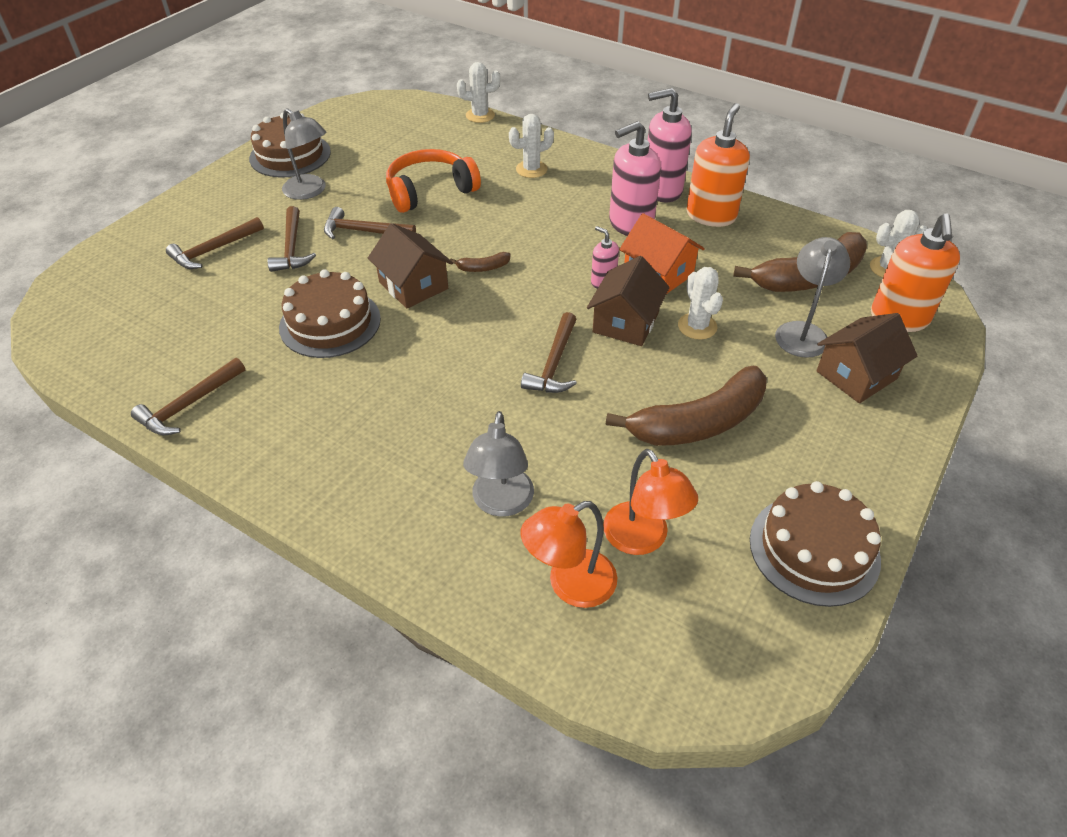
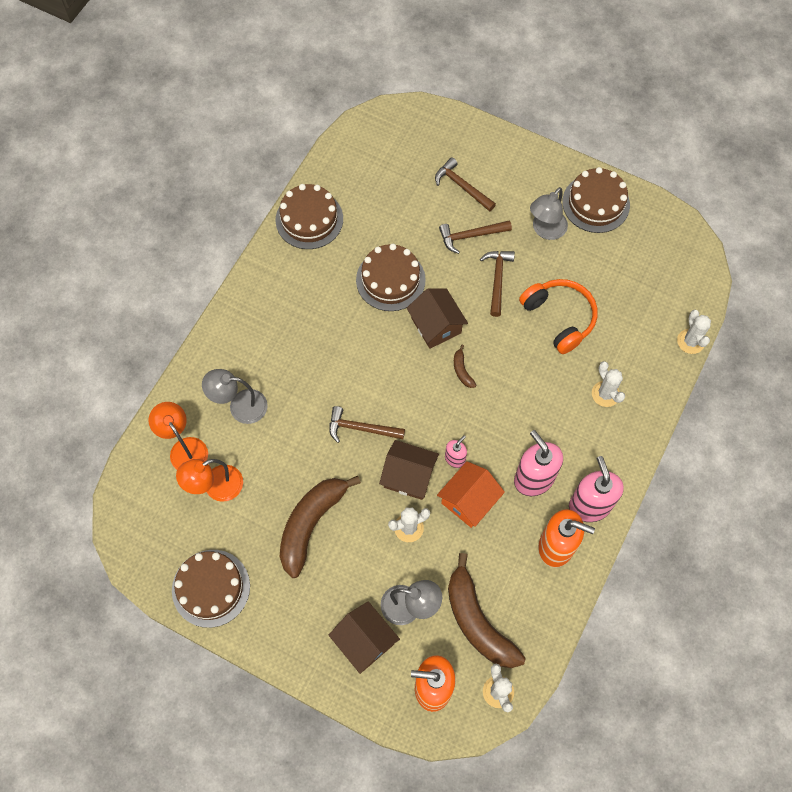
camera: 85 degrees right, 20 degrees up
(189, 405) = (309, 219): brown hammer -> brown cake
(413, 285) = (436, 325): brown house -> brown house turned 75 degrees counterclockwise
(698, 422) = (311, 524): brown banana -> brown banana turned 60 degrees clockwise

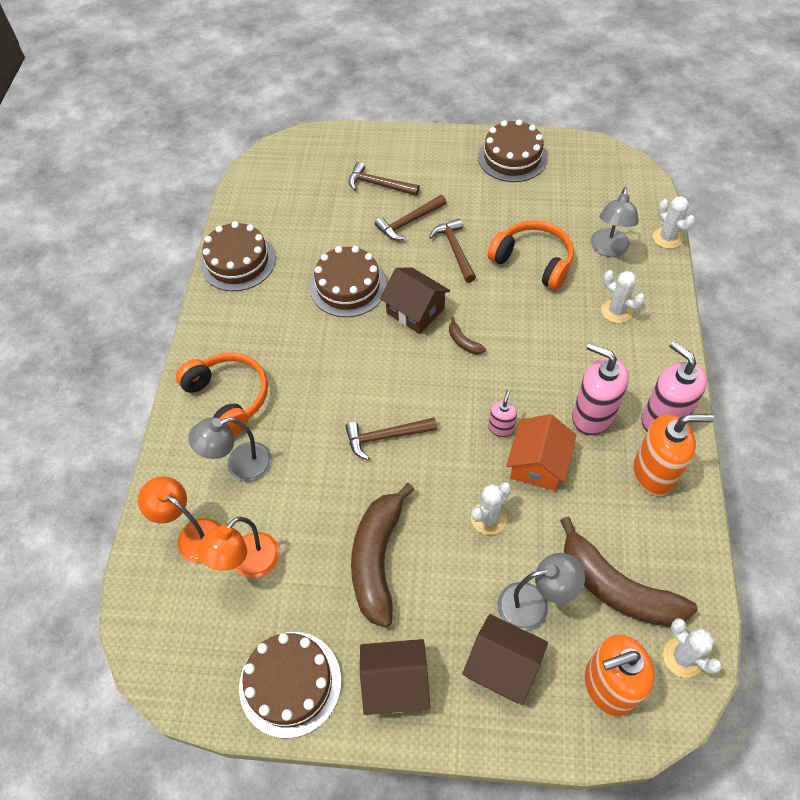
camera: 20 degrees left, 10 degrees down
(254, 344) = (229, 397): none -> orange headphones
(408, 476) = (461, 464): brown house -> brown house (395, 683)
(545, 230) = (478, 194): grey lamp -> grey lamp (608, 249)

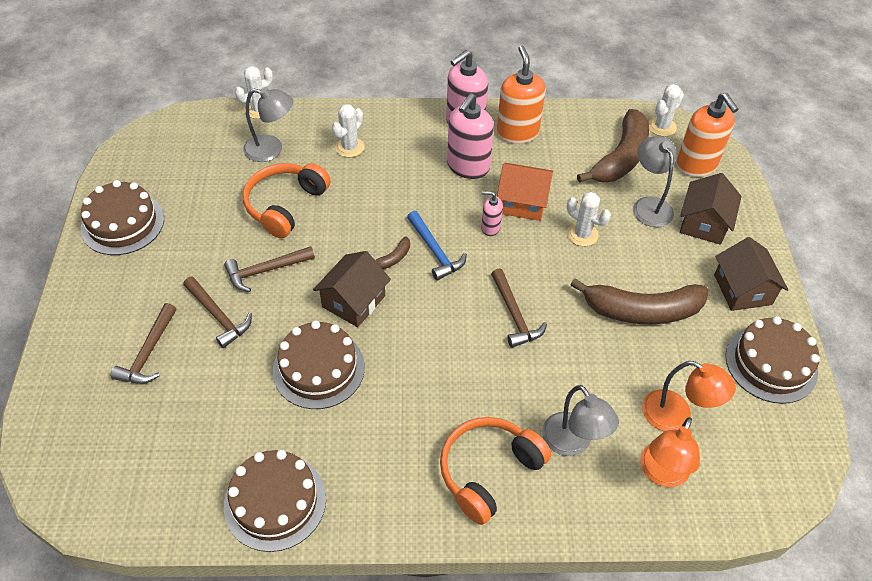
camera: 100 degrees left, 5 degrees down
(471, 376) = (435, 251): none -> blue hammer

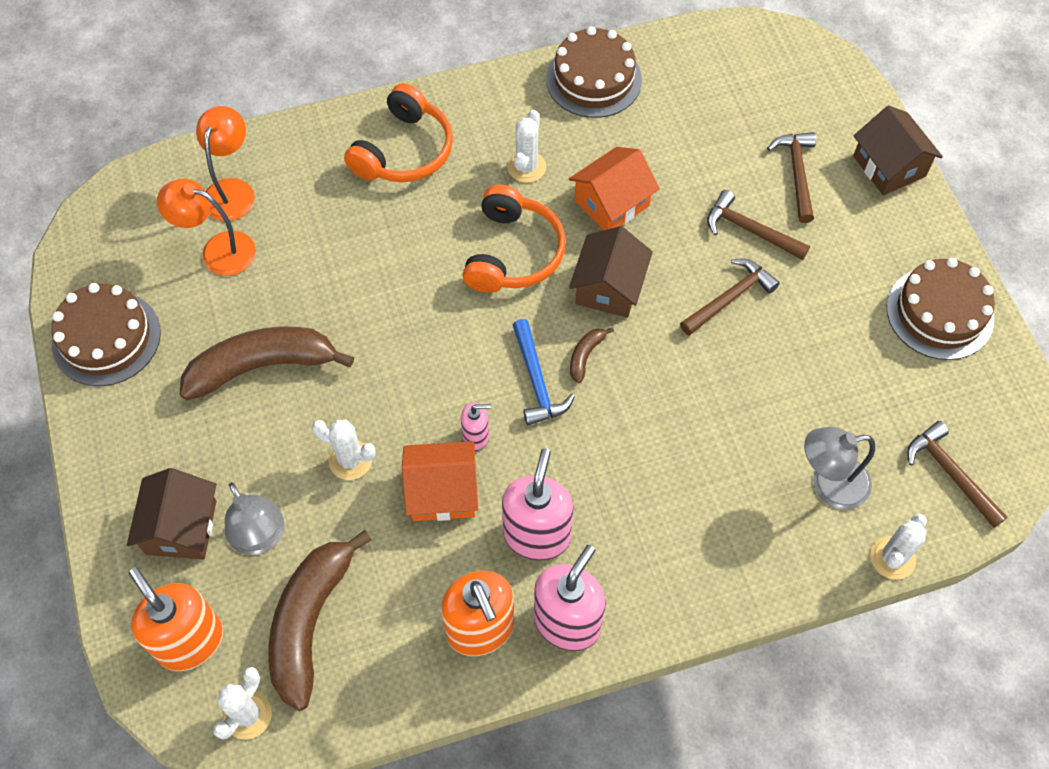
camera: 165 degrees right, 10 degrees up
(285, 205) = (758, 396): orange headphones -> orange headphones (513, 253)
(319, 368) = (611, 203): brown cake -> orange house
(350, 147) = (720, 522): white cactus -> white cactus (526, 167)
(435, 251) = (537, 381): blue hammer -> blue hammer turned 150 degrees counterclockwise
(514, 315) = (415, 320): brown hammer -> brown hammer (950, 474)
(572, 443) = (325, 196): grey lamp -> none
(742, 289) = (133, 431): brown house -> brown house (889, 166)

